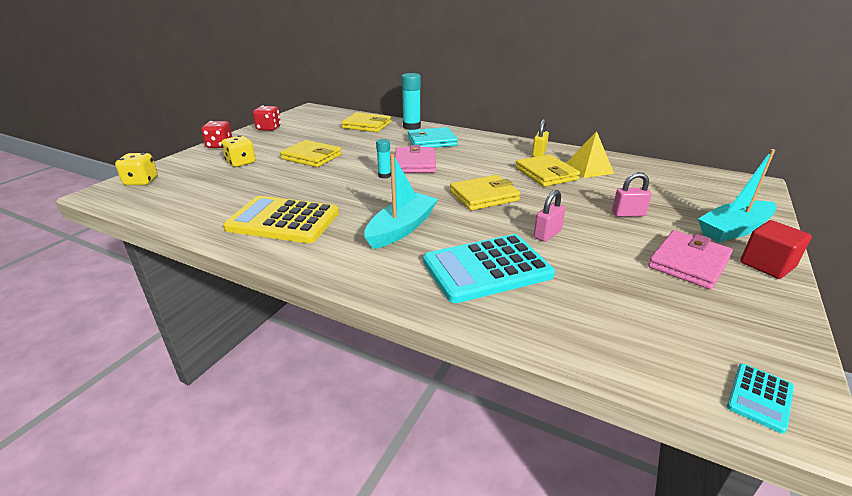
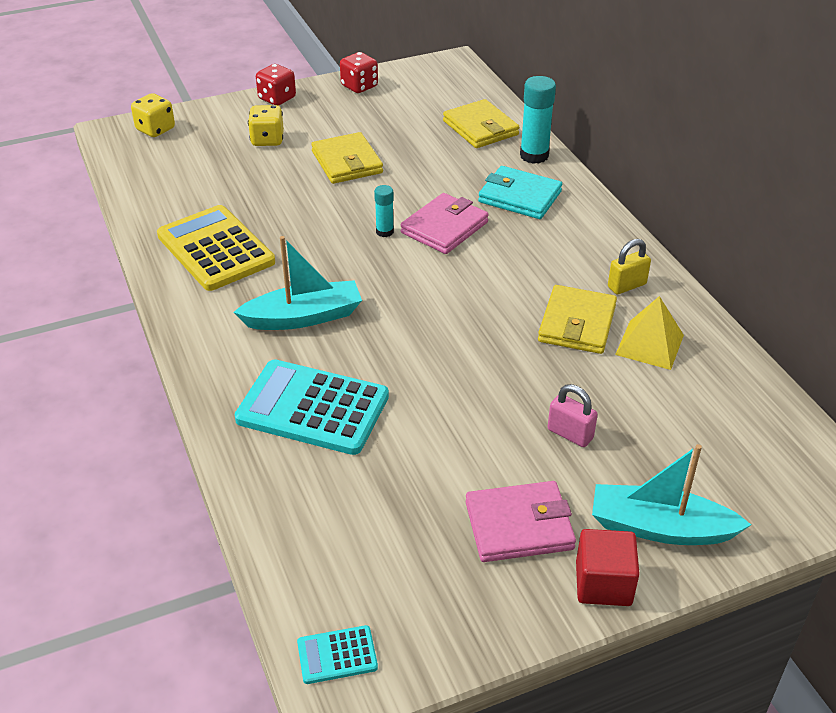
camera: 40 degrees right, 10 degrees up
(484, 196) = (447, 319): yellow wallet -> none
(547, 234) = (432, 406): pink padlock -> none

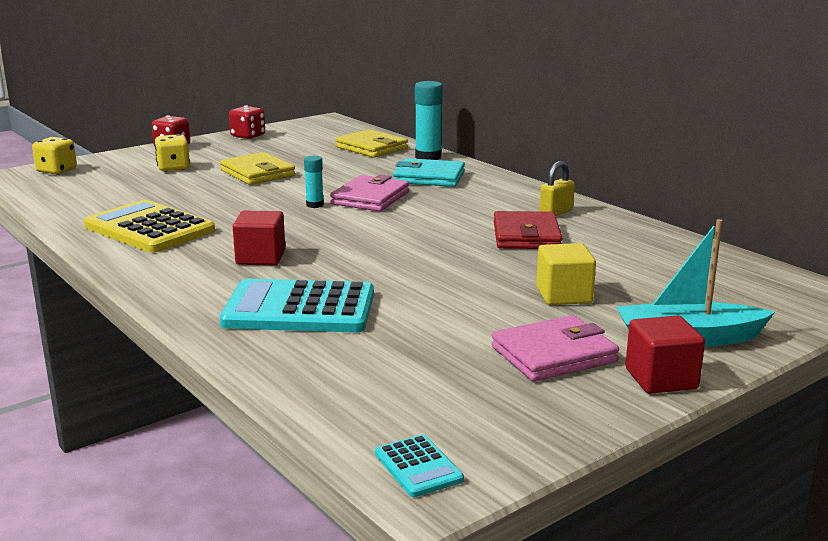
camera: 15 degrees left, 20 degrees down
(303, 317) = (260, 258): turquoise boat -> red cube
(337, 655) = (418, 467): turquoise calculator -> turquoise calculator turned 90 degrees counterclockwise
(570, 434) = (564, 295): pink padlock -> yellow cube
(577, 324) = (526, 236): yellow wallet -> red wallet
(649, 344) = (599, 240): yellow pyramid -> none

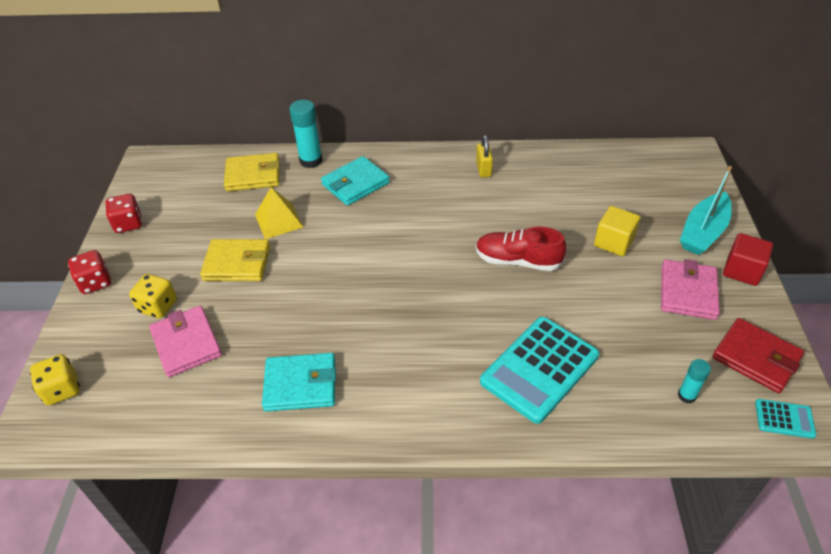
camera: 50 degrees left, 25 degrees up
(149, 229) = (300, 384): yellow calculator -> turquoise wallet
(260, 258) = (429, 346): red cube -> none
(315, 205) = (349, 267): turquoise glue stick -> turquoise glue stick (687, 395)
(331, 170) = (278, 221): none -> yellow pyramid
(370, 198) = (366, 233): pink wallet -> pink wallet (186, 343)
(444, 261) = (518, 261): none -> red shoe
(526, 236) = (510, 203): red wallet -> red wallet (756, 358)

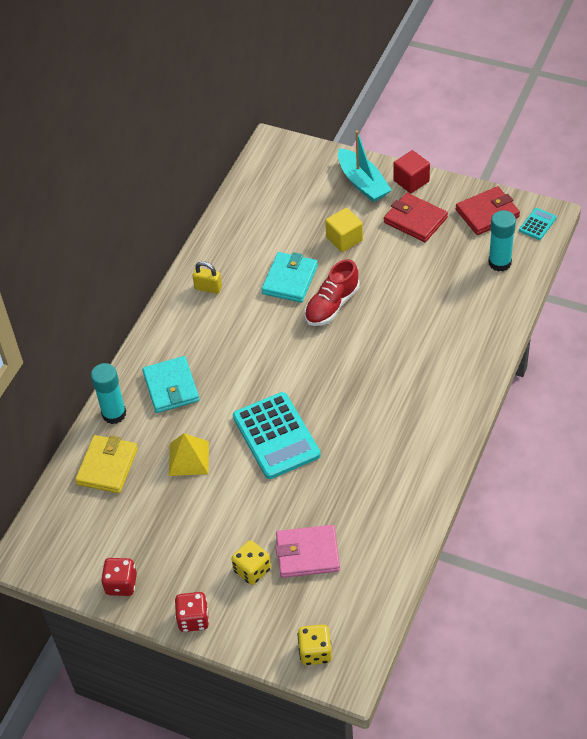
camera: 65 degrees left, 5 degrees up
(237, 263) = (229, 501): yellow wallet -> none
(300, 384) = (388, 481): turquoise wallet -> turquoise wallet (290, 280)
(539, 369) = (442, 332): turquoise calculator -> turquoise calculator (276, 436)
(687, 292) = (415, 220): pink wallet -> red wallet
(687, 395) = (499, 263): turquoise glue stick -> turquoise glue stick, size x1.76

